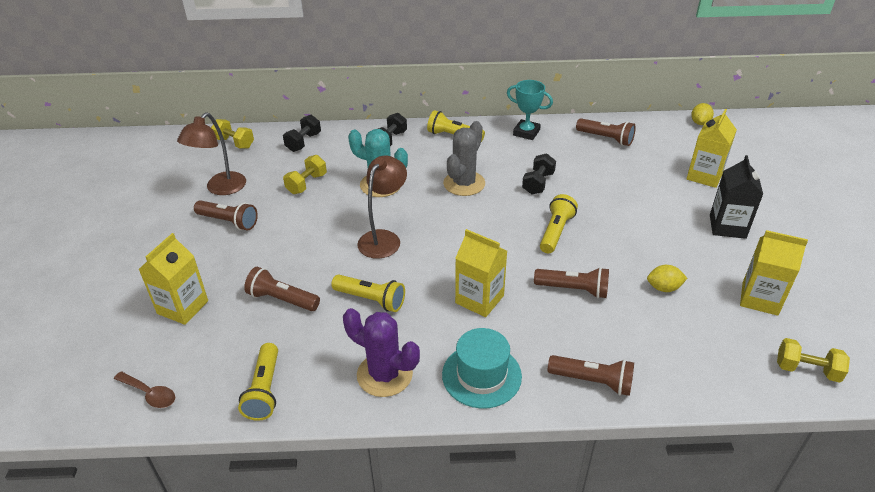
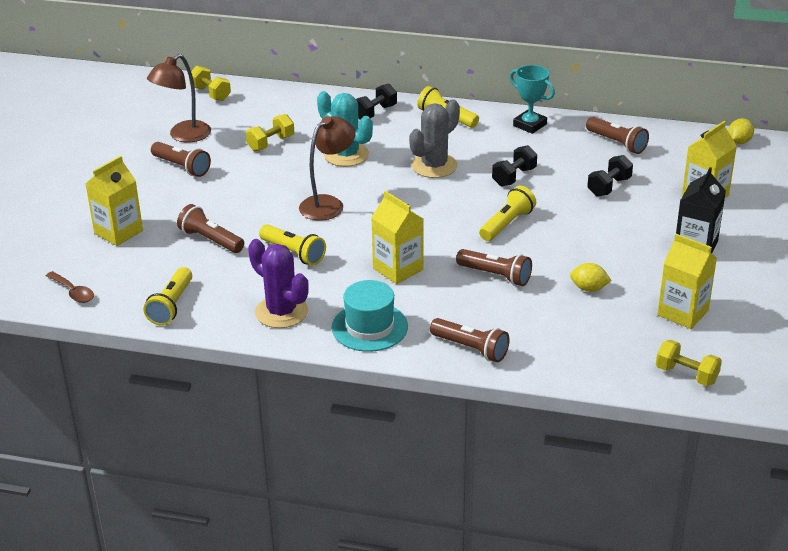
camera: 15 degrees right, 5 degrees down
(303, 142) = (282, 102): black dumbbell -> black dumbbell (609, 187)

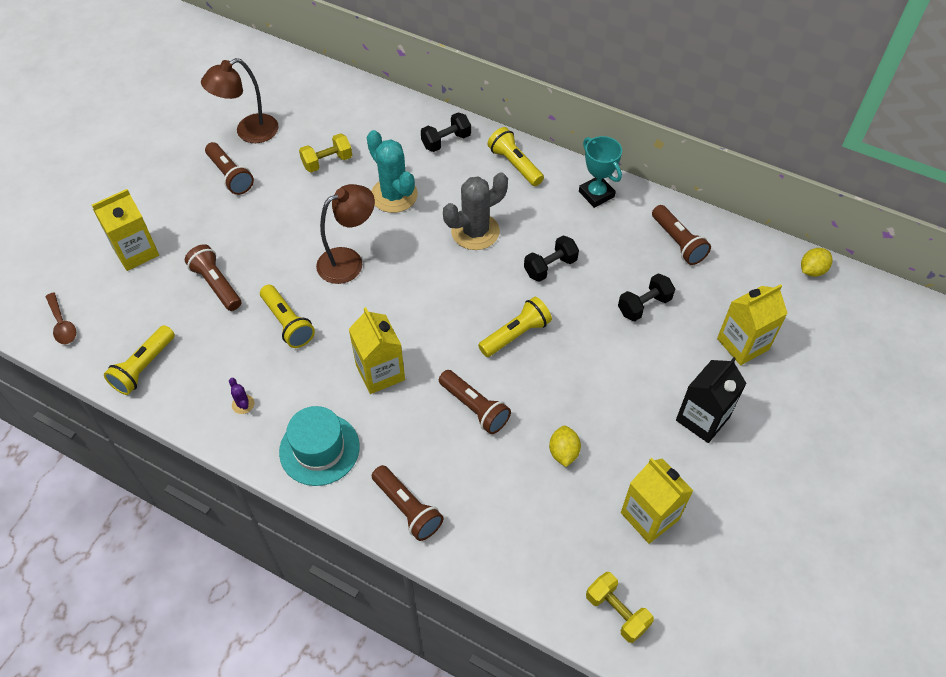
camera: 15 degrees right, 20 degrees up
(210, 94) = (297, 79): yellow dumbbell -> none
(281, 312) = (243, 404): purple cactus -> purple cactus, size x0.41
(589, 288) = (563, 452): yellow lemon -> yellow lemon turned 60 degrees clockwise

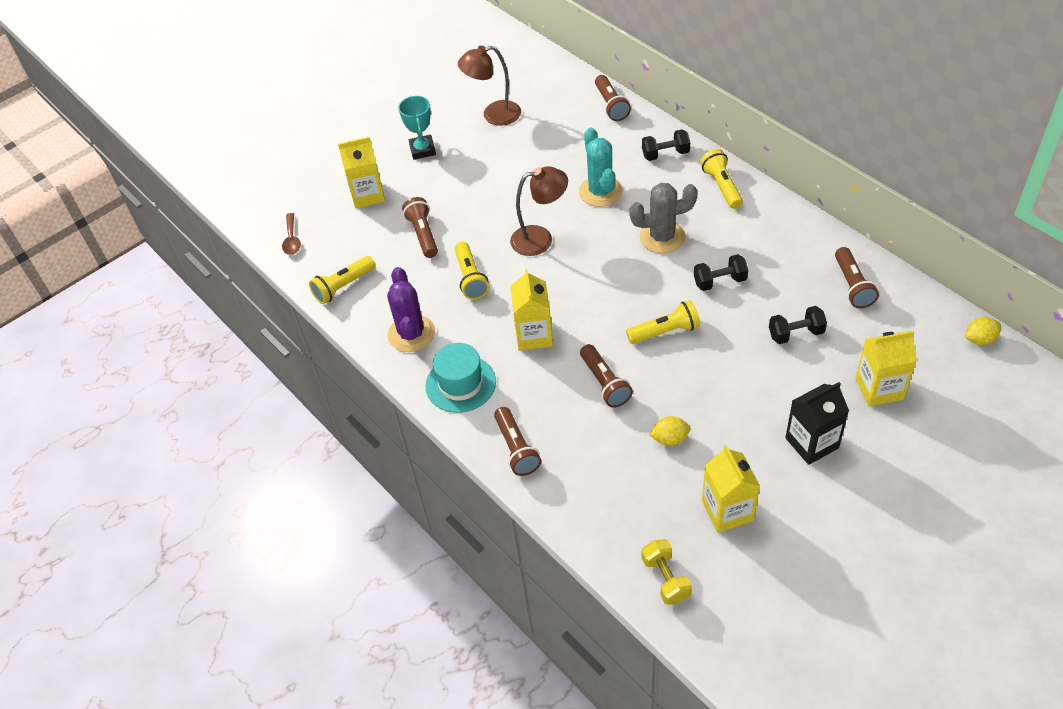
camera: 25 degrees right, 5 degrees down
(230, 175) = (465, 148): brown flashlight -> brown flashlight (611, 105)
(243, 404) = (411, 334): purple cactus -> purple cactus, size x2.43
(327, 162) = (552, 152): yellow dumbbell -> none
(563, 452) = (670, 439): yellow lemon -> yellow lemon turned 60 degrees clockwise
(596, 194) = (789, 227): turquoise trophy -> turquoise trophy (422, 150)

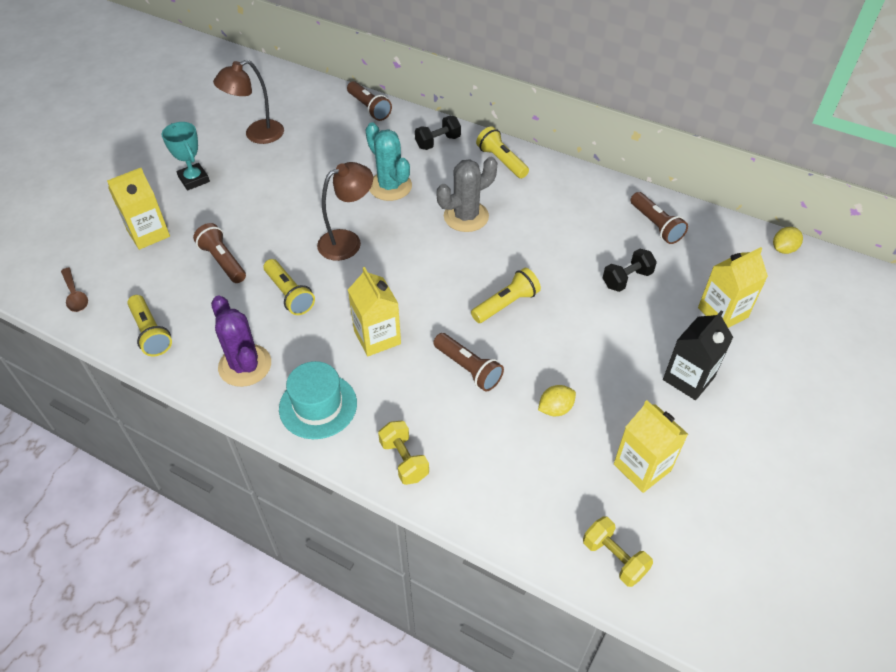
camera: 25 degrees left, 0 degrees up
(343, 287) = (151, 333): yellow flashlight -> yellow flashlight turned 60 degrees counterclockwise
(516, 448) = (404, 460): brown flashlight -> yellow dumbbell
(720, 281) = (537, 246): black dumbbell -> none

